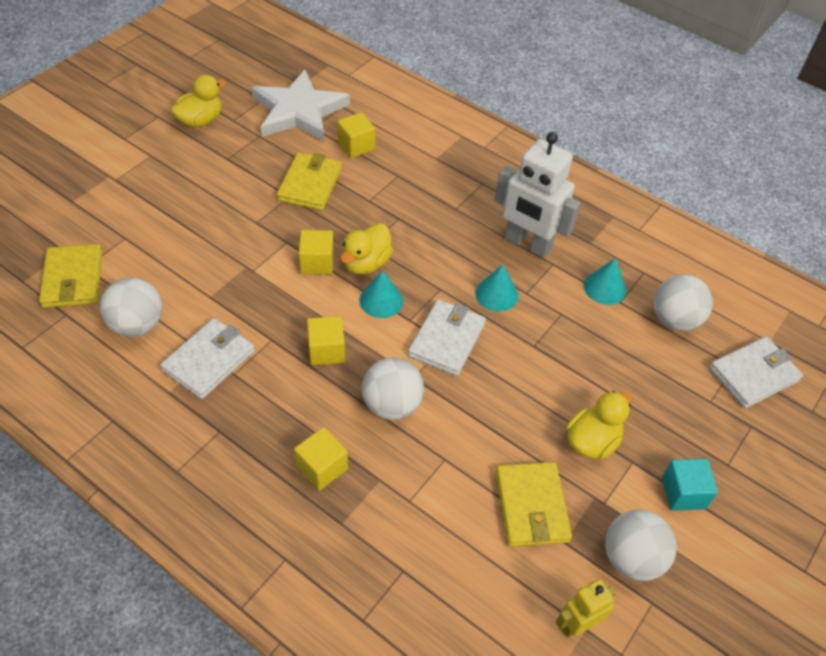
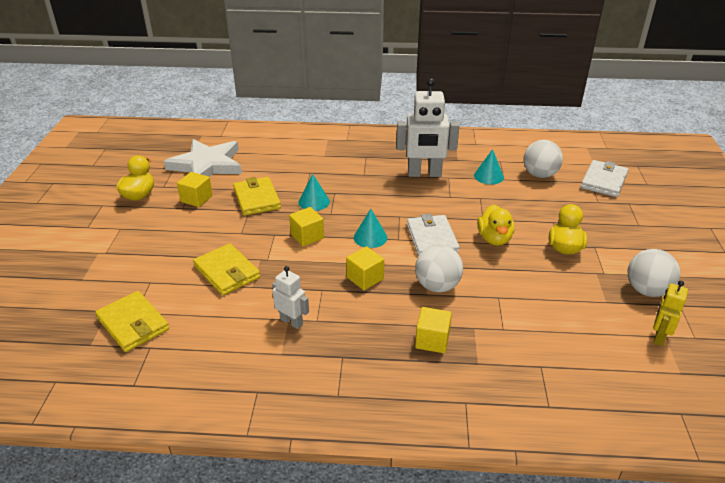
camera: 30 degrees left, 15 degrees down
(137, 325) = (215, 327): white ball -> none
(209, 361) = (291, 322): white wallet -> white robot
(356, 146) = (266, 168): yellow cube -> yellow cube (196, 199)
(366, 263) = (339, 223): yellow duck -> yellow duck (494, 239)
(496, 294) = (434, 204): turquoise cone -> turquoise cone (314, 202)
(531, 506) = (571, 294): yellow wallet -> yellow wallet (227, 272)
(683, 493) = (634, 248): turquoise cube -> none

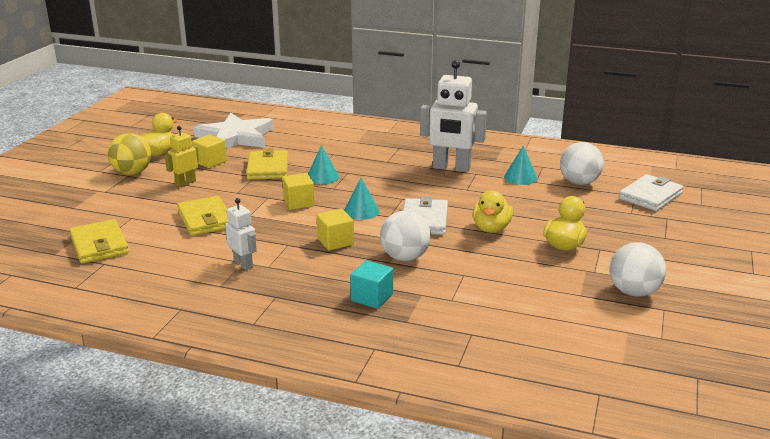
camera: 15 degrees right, 10 degrees down
(123, 224) = (132, 173): none -> yellow ball
(432, 340) = (372, 297): yellow cube -> turquoise cube
(659, 337) = (619, 331): yellow robot -> yellow robot (185, 183)

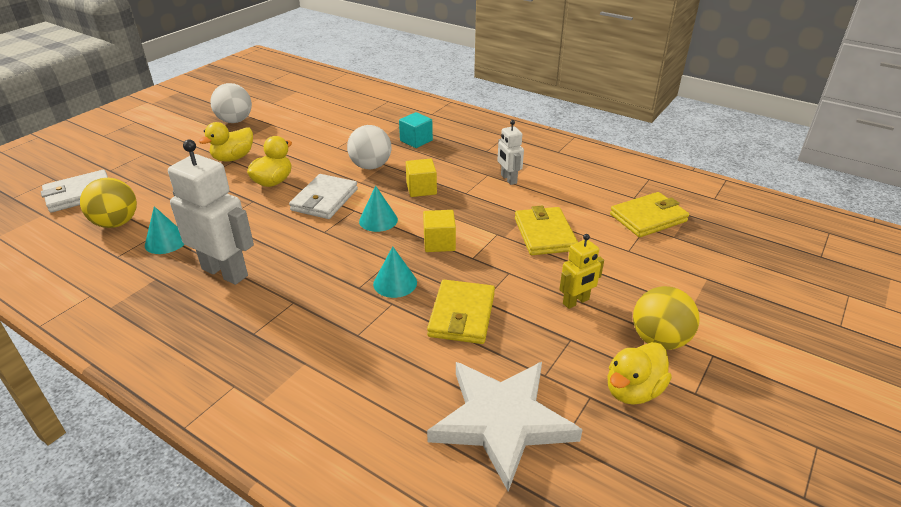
camera: 165 degrees left, 10 degrees up
(99, 245) = (648, 218): yellow wallet -> yellow wallet turned 75 degrees clockwise
(210, 162) = (545, 348): yellow cube -> none
(579, 182) = (116, 223): white ball -> yellow ball

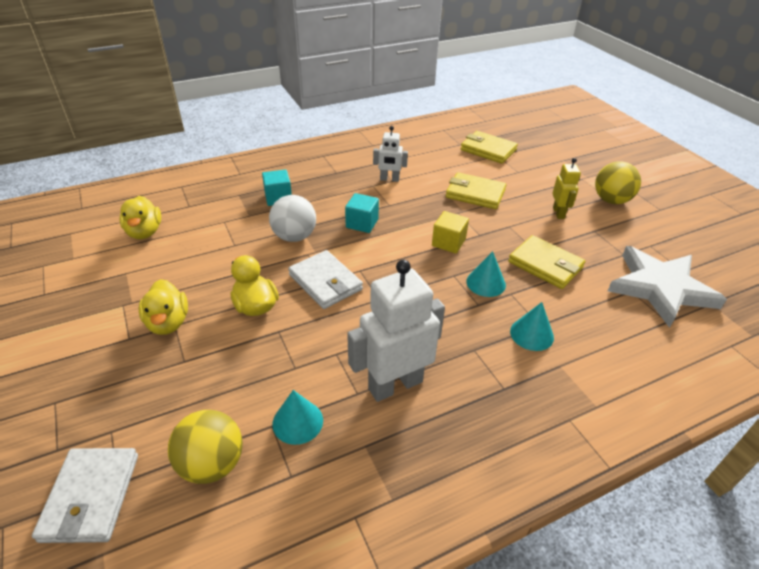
camera: 60 degrees left, 5 degrees up
(235, 121) = (76, 299): white ball -> none
(378, 220) = (389, 262): turquoise cone -> turquoise cone (531, 334)
(421, 189) = (362, 223): yellow cube -> turquoise cube
(633, 390) = (651, 228): yellow duck -> yellow duck (145, 232)
(648, 218) = (488, 150): yellow wallet -> yellow wallet turned 60 degrees counterclockwise

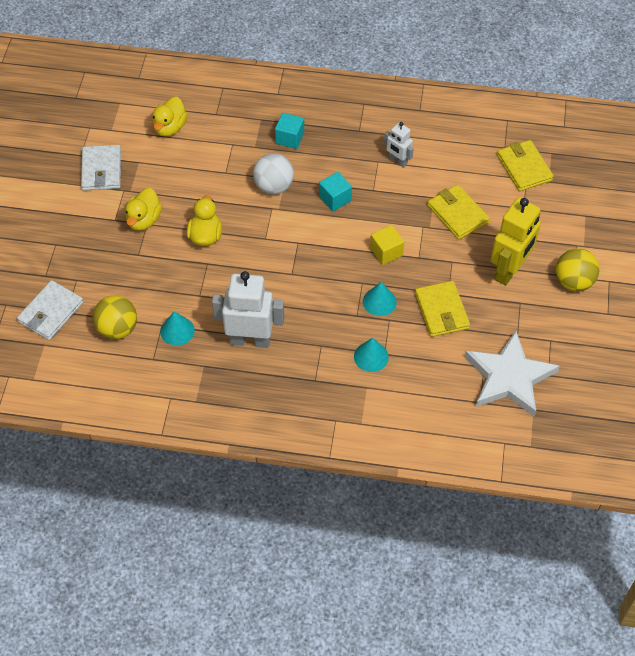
camera: 35 degrees right, 15 degrees up
(325, 282) = (265, 240): white wallet -> white wallet (101, 170)
(558, 213) = (509, 270): yellow robot -> yellow robot, size x1.87

